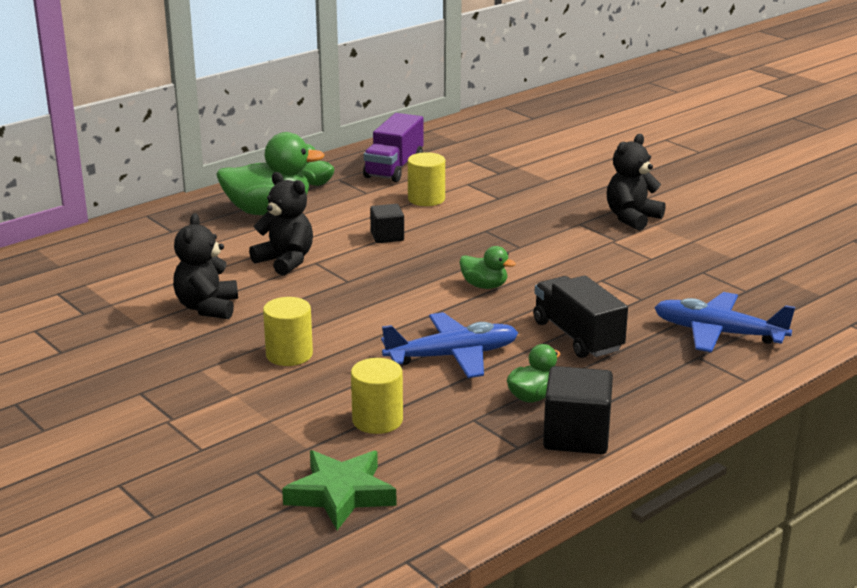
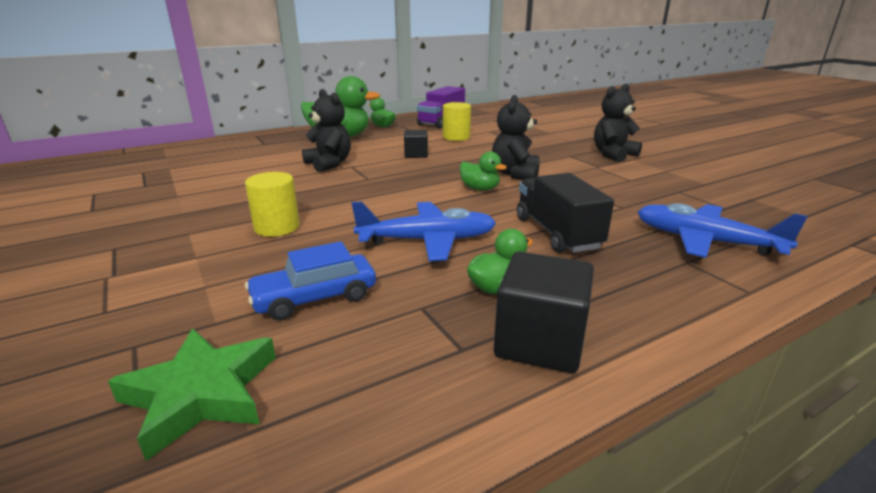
camera: 10 degrees right, 0 degrees up
(207, 308) = (242, 188): black teddy bear -> black teddy bear (515, 174)
(377, 420) = (315, 298): yellow cylinder -> blue car

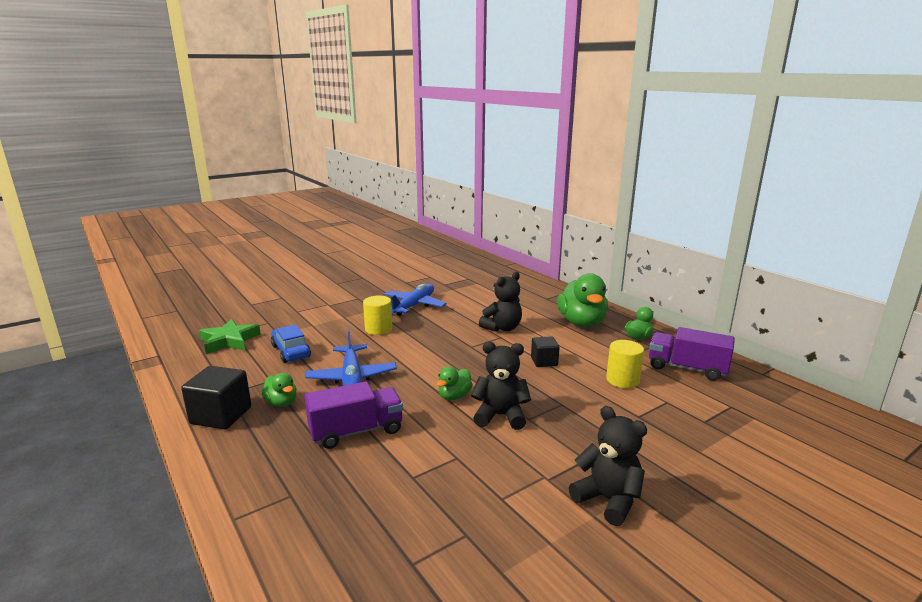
camera: 85 degrees right, 5 degrees down
(557, 233) = (356, 431): black truck -> purple truck
(705, 241) = (326, 518): blue plane -> blue plane (414, 306)

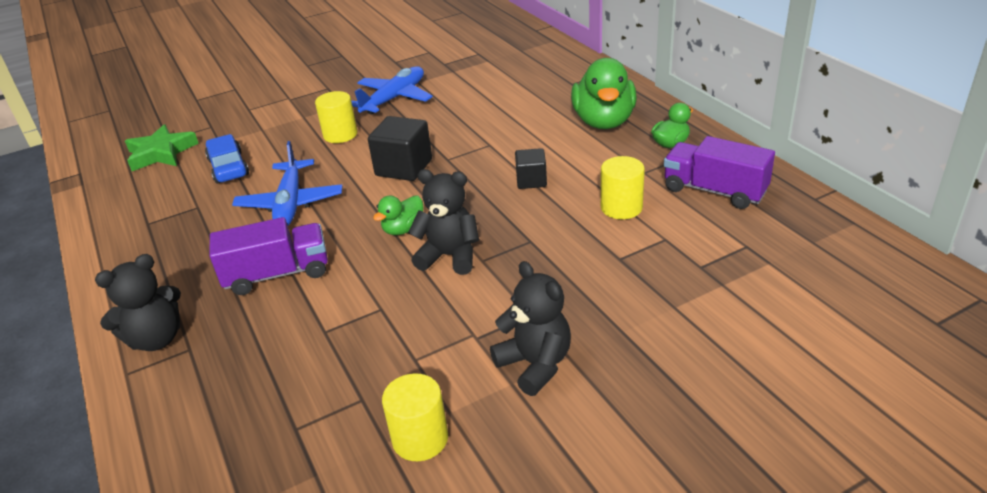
camera: 10 degrees right, 15 degrees up
(221, 415) = (134, 252): black cube -> black cube (404, 167)
(281, 403) = (203, 237): green duck -> none
(502, 328) = (496, 131): black teddy bear -> black teddy bear (156, 339)
(533, 568) = (420, 439): none -> yellow cylinder

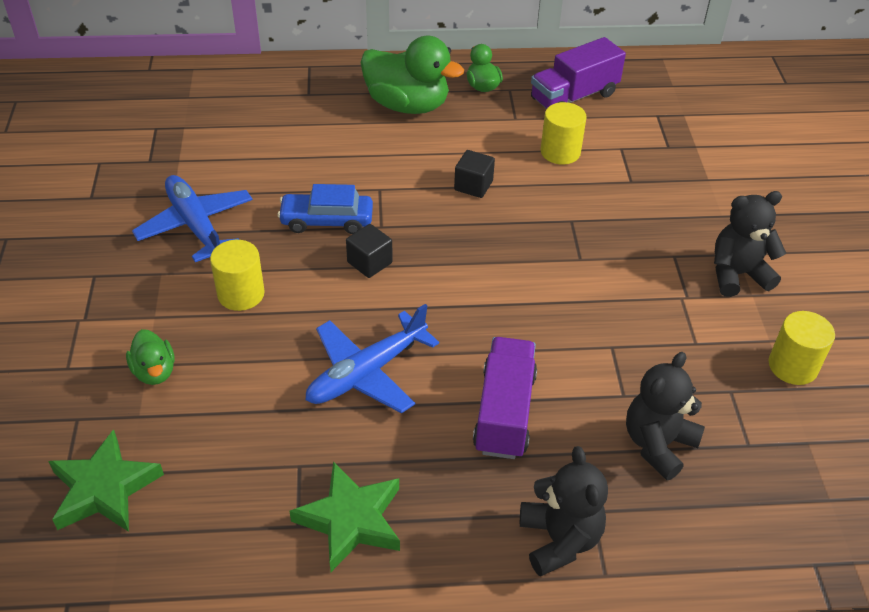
camera: 70 degrees left, 10 degrees up
(156, 241) = (351, 520): none -> green star
(229, 167) = (223, 417): blue car -> blue car (327, 220)
(291, 203) = (366, 373): blue plane -> blue plane turned 120 degrees clockwise
(403, 229) = (491, 296): green duck -> green duck (154, 371)
(404, 167) = (369, 262): black cube -> black cube, size x0.61
(449, 256) = (560, 277): black teddy bear -> black teddy bear (658, 444)

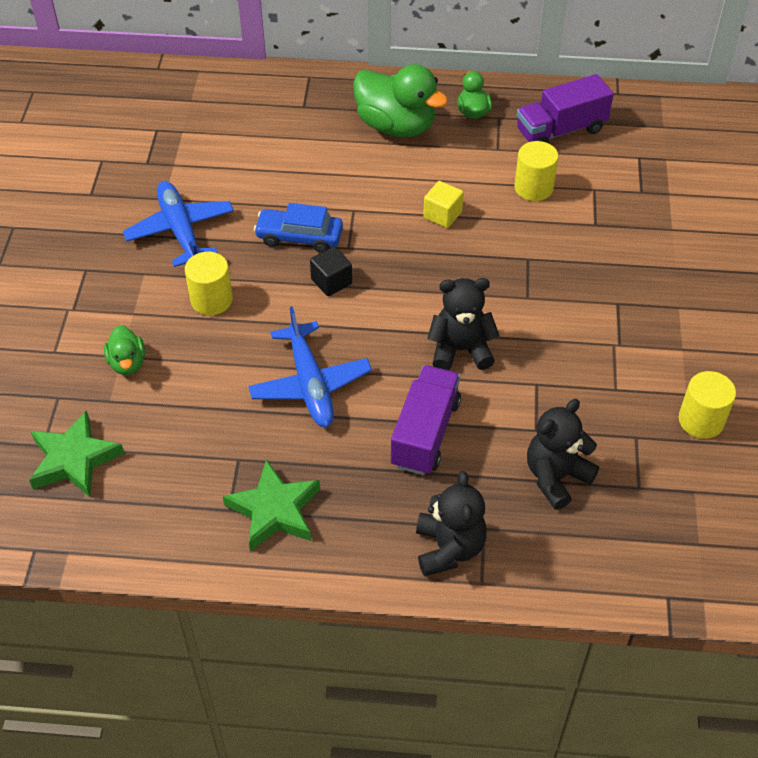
camera: 10 degrees right, 5 degrees up
(366, 373) = (310, 384): blue plane -> blue plane turned 75 degrees counterclockwise
(473, 185) = (442, 215): black cube -> yellow cube
(737, 274) = (673, 327): black teddy bear -> black teddy bear (460, 350)

